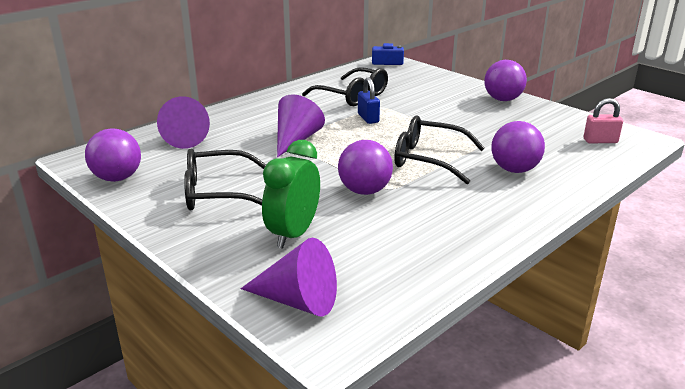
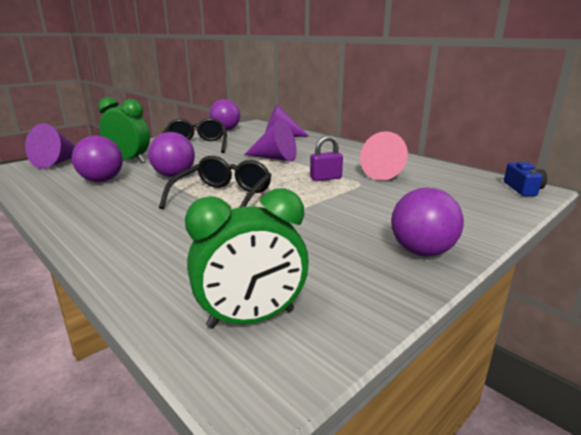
camera: 90 degrees right, 5 degrees down
(352, 96) = (386, 173): black glasses -> pink cone
(368, 118) = (325, 178): blue padlock -> purple padlock
(514, 170) = (180, 234): purple ball -> purple ball (102, 181)
(600, 141) = (251, 319): pink padlock -> green clock

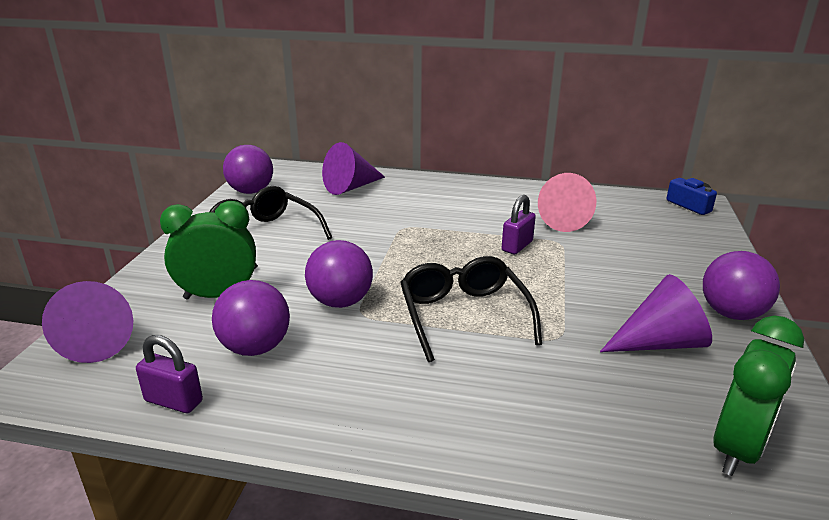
camera: 35 degrees left, 5 degrees up
(35, 187) = (174, 401): none -> purple padlock
(274, 158) = (410, 229): purple cone -> purple cone (659, 343)

